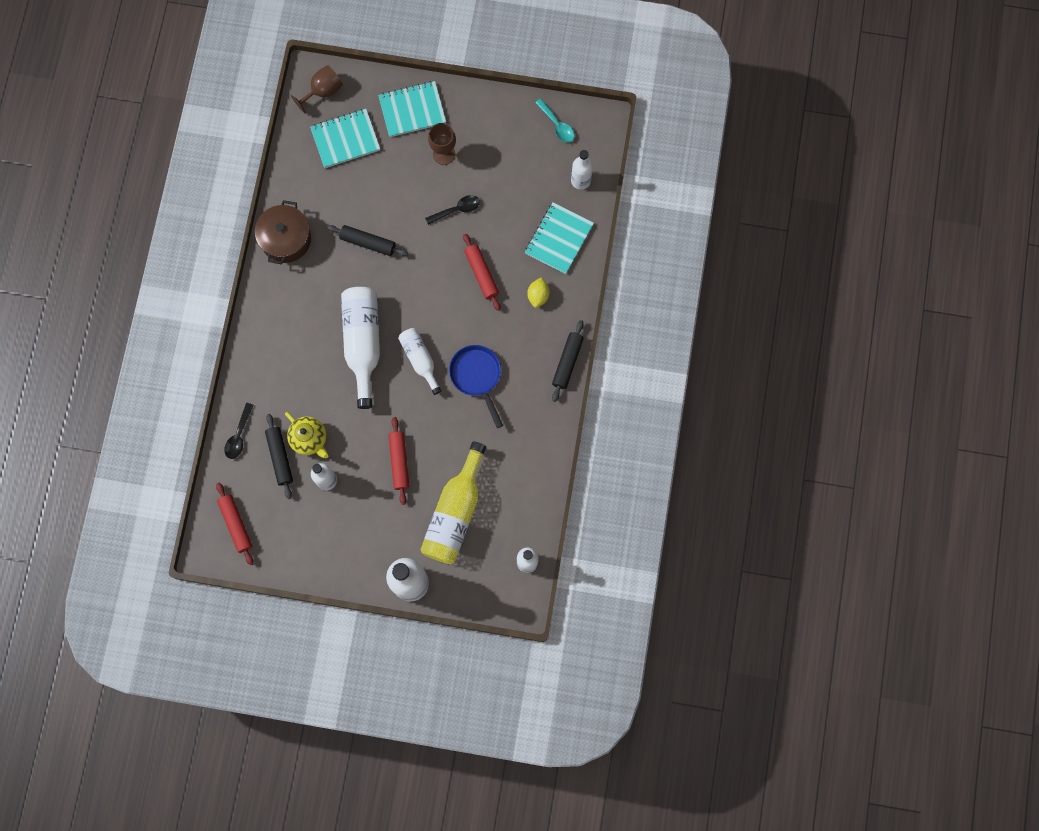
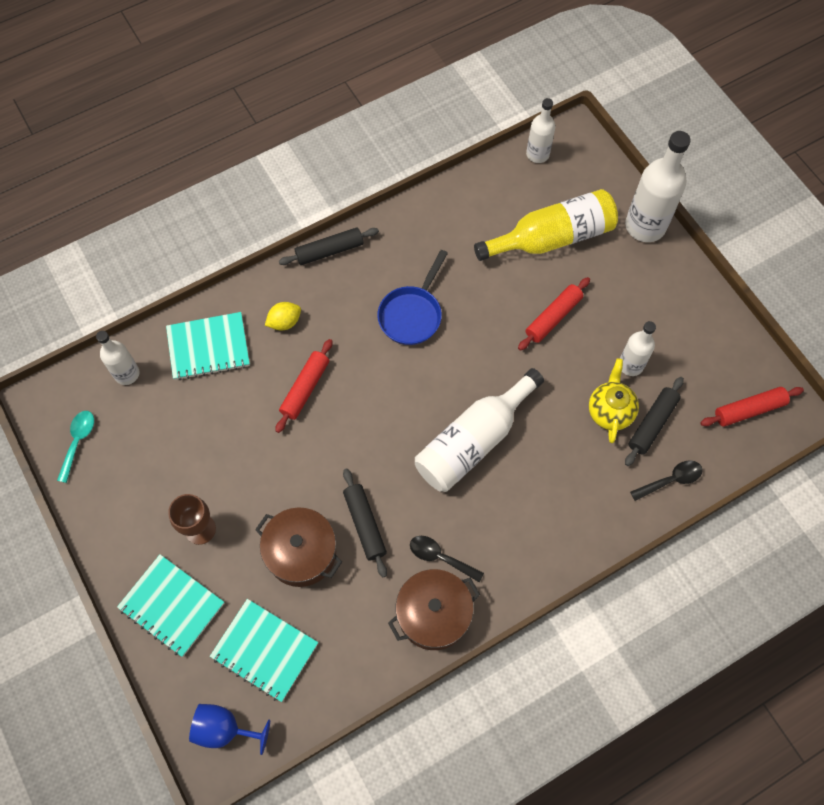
camera: 130 degrees left, 10 degrees down
(236, 524) = (749, 410): red rolling pin -> red rolling pin turned 45 degrees clockwise
(323, 91) = (224, 729): brown goblet -> blue goblet
(382, 197) = (301, 552): none -> brown pot
(420, 360) = (442, 376): white bottle -> none
(457, 209) = (254, 466): black spoon -> black spoon (440, 557)

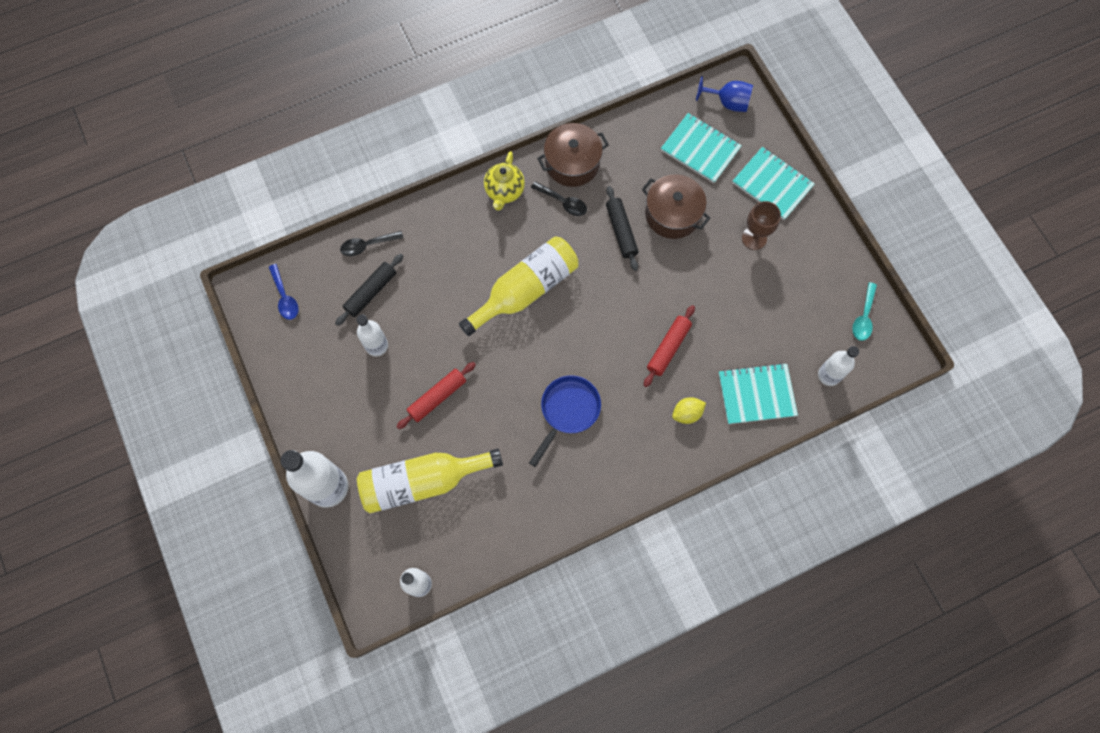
camera: 175 degrees left, 5 degrees up
(329, 251) = (643, 486): black rolling pin -> none
(473, 441) = (525, 290): white bottle -> yellow bottle
(610, 411) = (404, 306): yellow teapot -> yellow teapot (504, 192)
(749, 410) = (285, 297): red rolling pin -> blue spoon

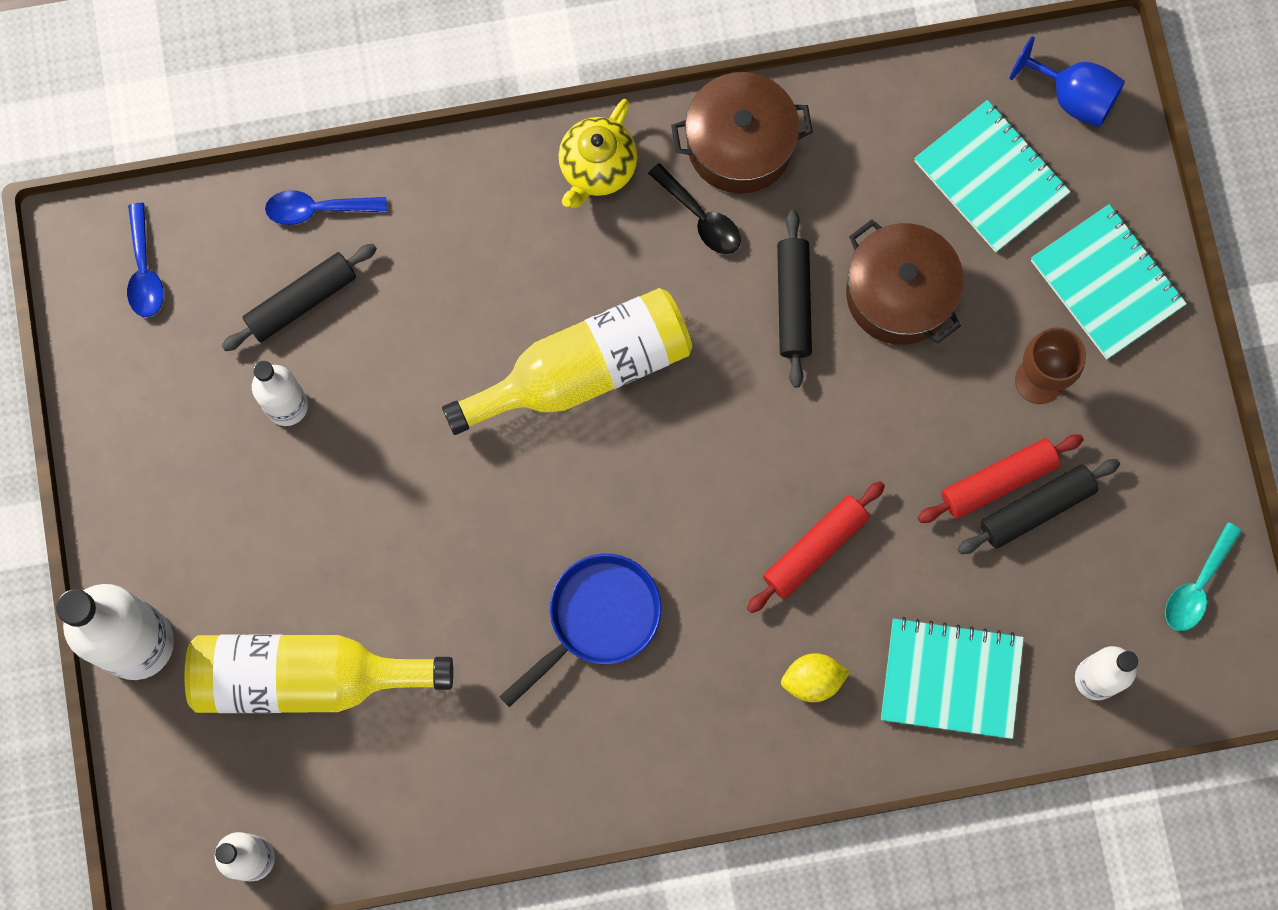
camera: 15 degrees right, 5 degrees up
(367, 245) = (317, 209): black spoon -> blue spoon
(437, 397) = (371, 530): red rolling pin -> red rolling pin (998, 481)
(772, 300) = (1036, 509): none -> black rolling pin

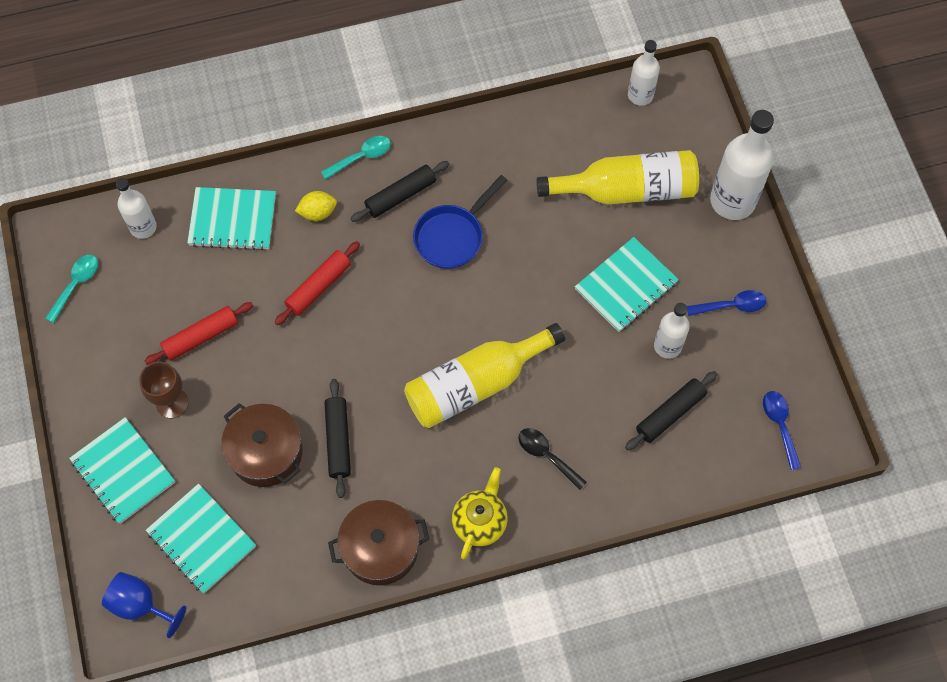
camera: 175 degrees right, 10 degrees down
(317, 209) = (670, 477): blue spoon -> blue spoon (731, 306)
(334, 509) = (625, 286): none -> turquoise notebook
(701, 217) = (404, 493): black spoon -> black spoon (546, 455)
(736, 778) = (361, 157): none -> turquoise spoon
(1036, 509) = (177, 322): black rolling pin -> black rolling pin (400, 196)

